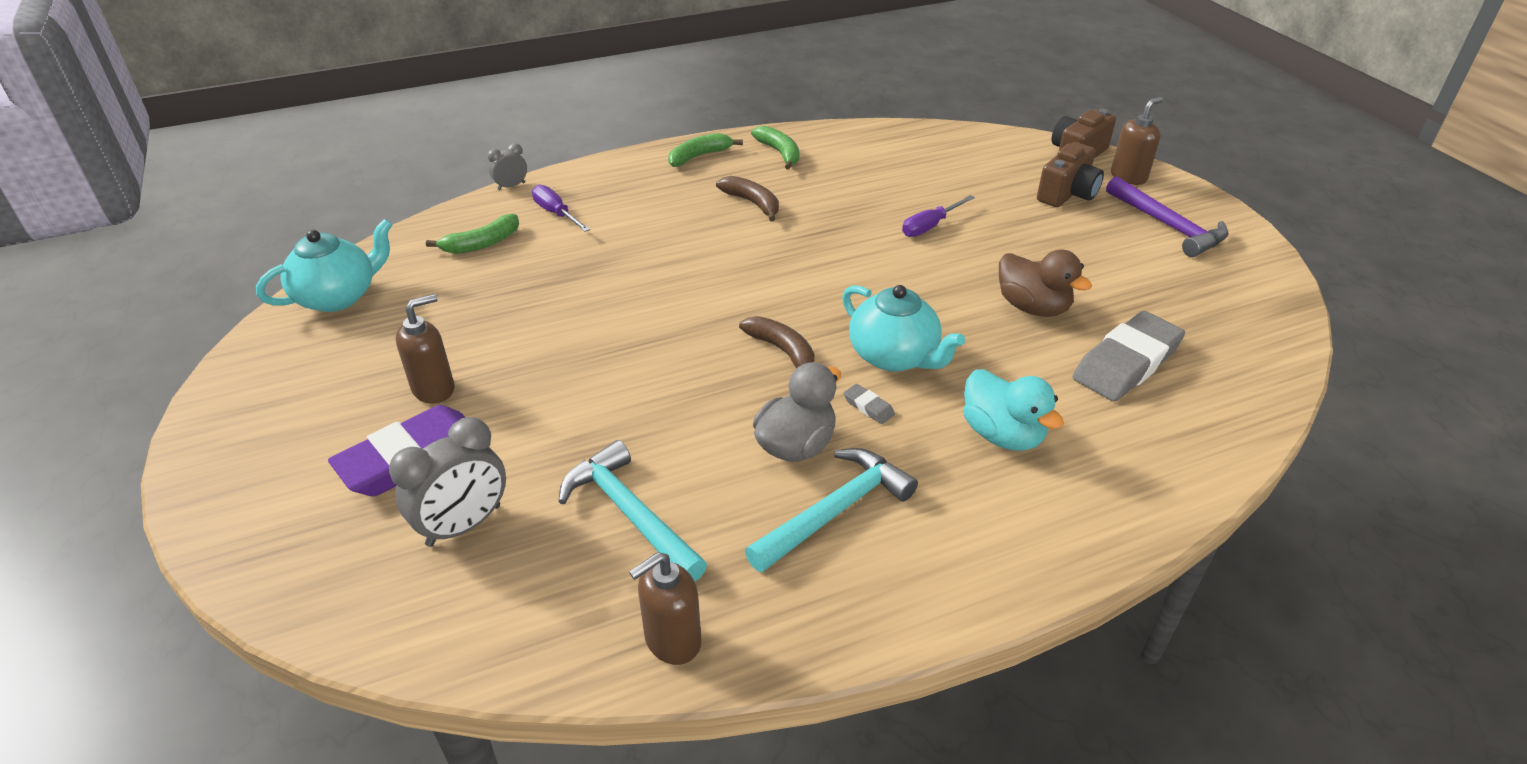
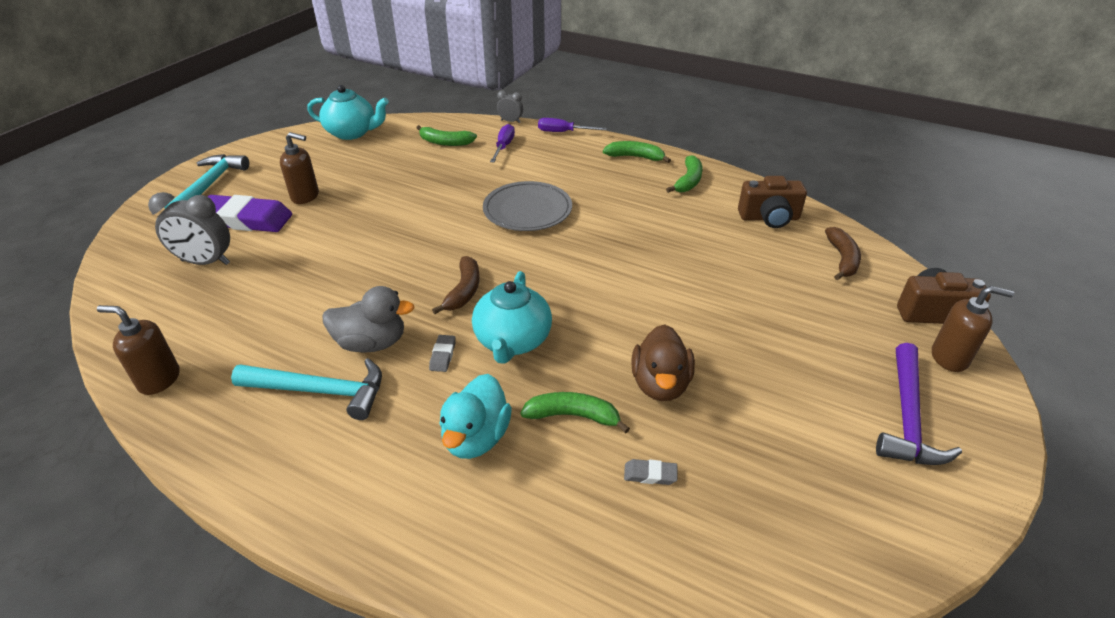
camera: 50 degrees right, 0 degrees up
(631, 514) = (255, 311): turquoise hammer -> turquoise hammer (210, 185)
(698, 254) = (527, 210): none -> grey plate
(752, 203) = (612, 201): brown banana -> brown banana (842, 259)
(930, 226) = (697, 284): purple screwdriver -> purple screwdriver (563, 132)
(1026, 369) = (573, 416): none -> green banana
(1067, 194) = (858, 333): brown camera -> brown camera (769, 218)
(1126, 363) = (650, 474): grey eraser -> grey eraser, size x0.40

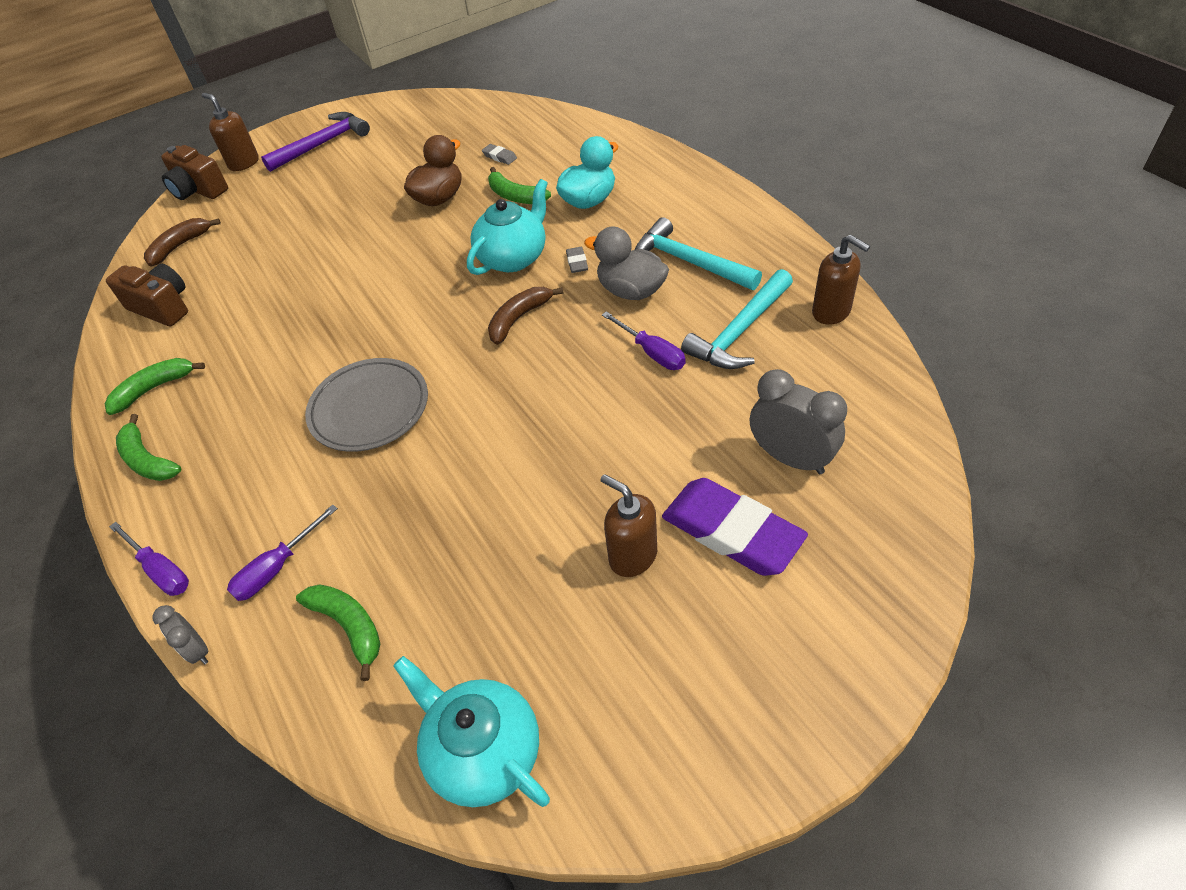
camera: 145 degrees left, 10 degrees up
(210, 185) = (787, 661): turquoise hammer -> turquoise hammer (739, 331)
(331, 298) = (651, 352): none -> purple screwdriver
(443, 355) = (577, 262): grey eraser -> grey eraser turned 45 degrees counterclockwise

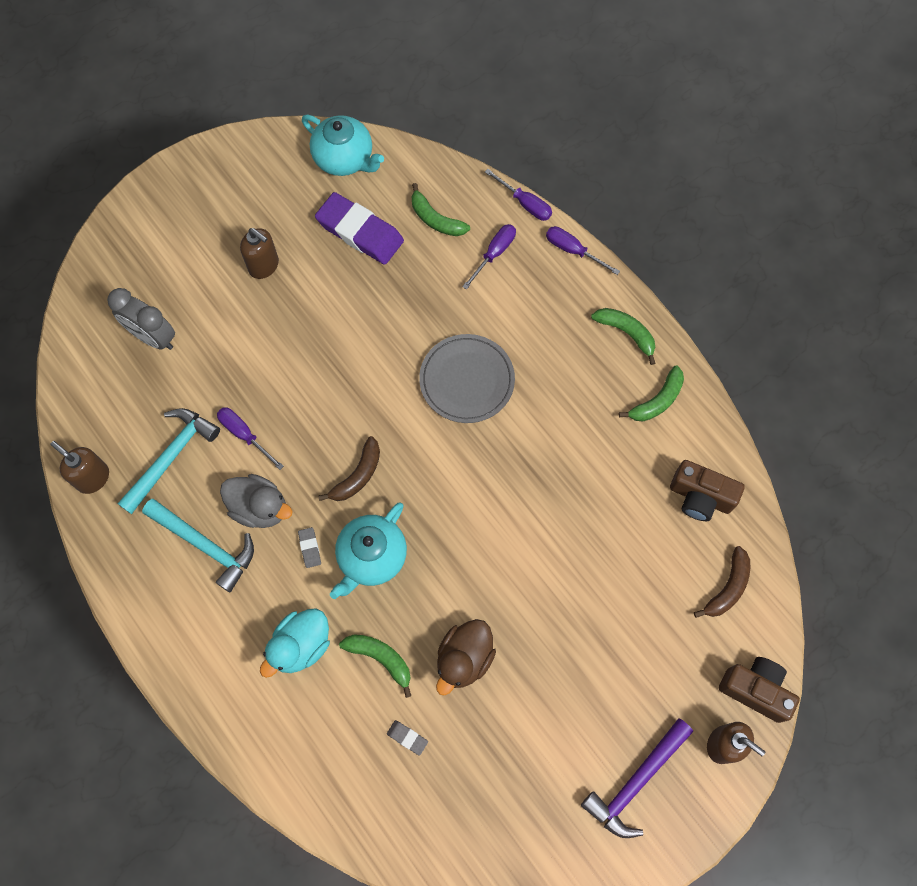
camera: 170 degrees right, 20 degrees up
(197, 650) = (525, 203): grey clock -> purple screwdriver
(732, 531) = (200, 283): purple eraser -> purple eraser (360, 232)

